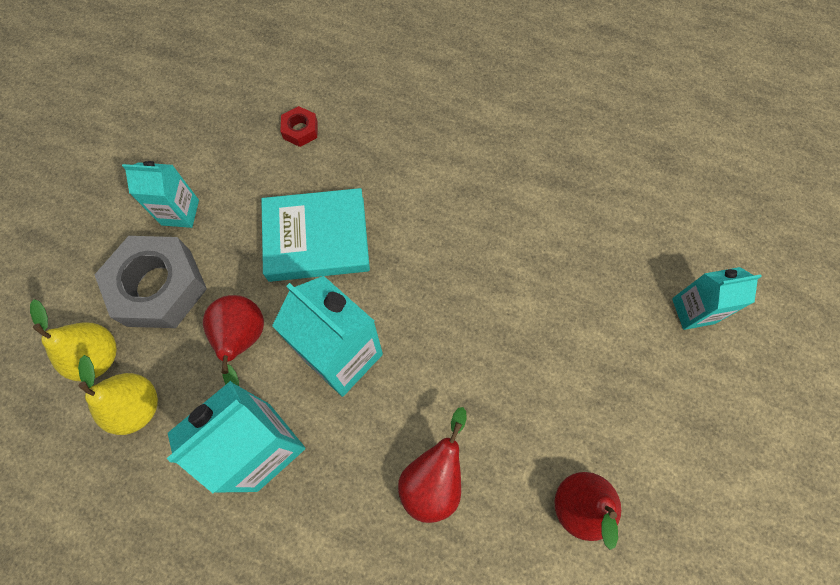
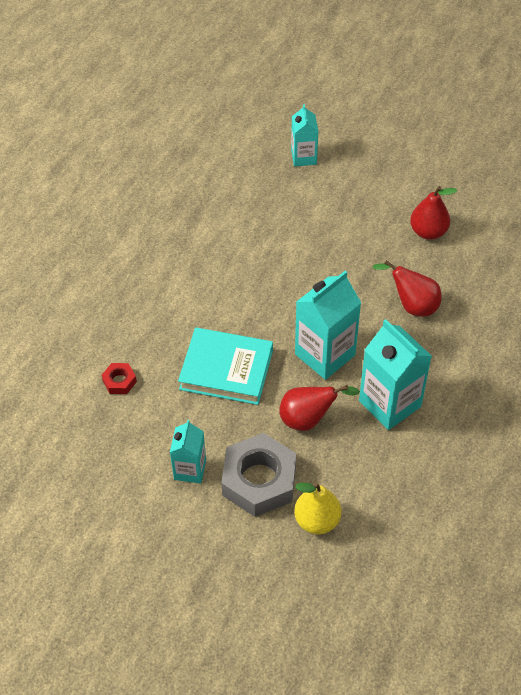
camera: 85 degrees left, 15 degrees down
(137, 407) = (359, 488): yellow pear -> none
(317, 239) = (226, 370): turquoise book -> turquoise book turned 75 degrees counterclockwise

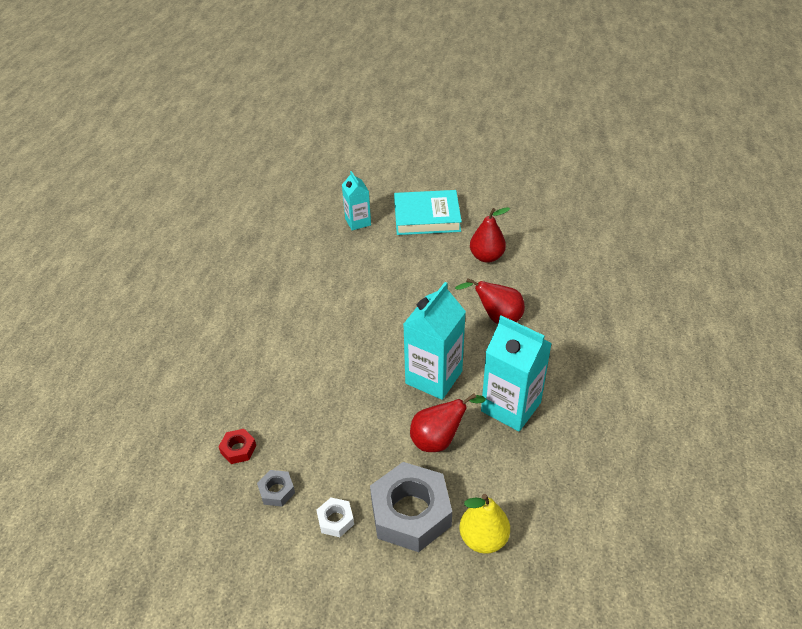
camera: 15 degrees left, 10 degrees down
(144, 429) = (276, 491): none -> grey nut
(190, 469) = (335, 520): turquoise carton -> white nut
(226, 370) = (344, 413): turquoise book -> turquoise book (427, 217)

